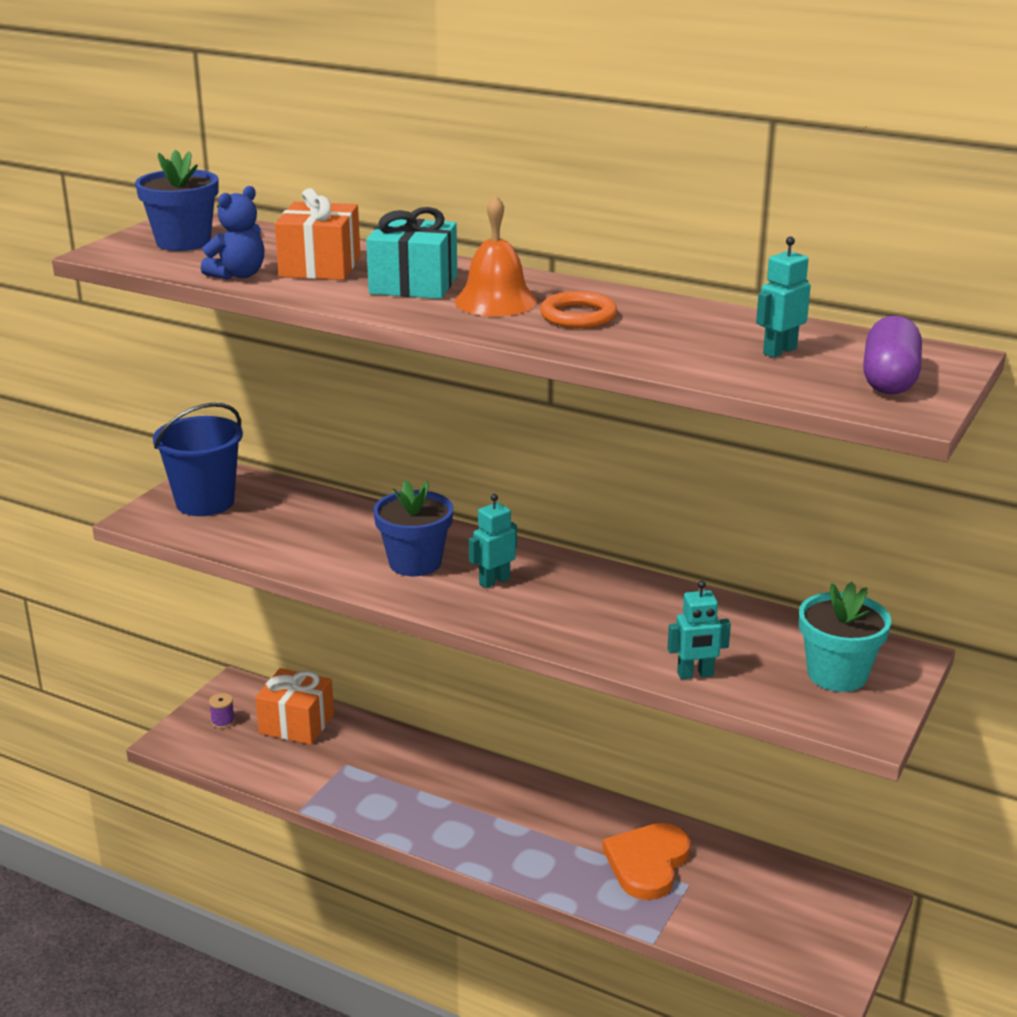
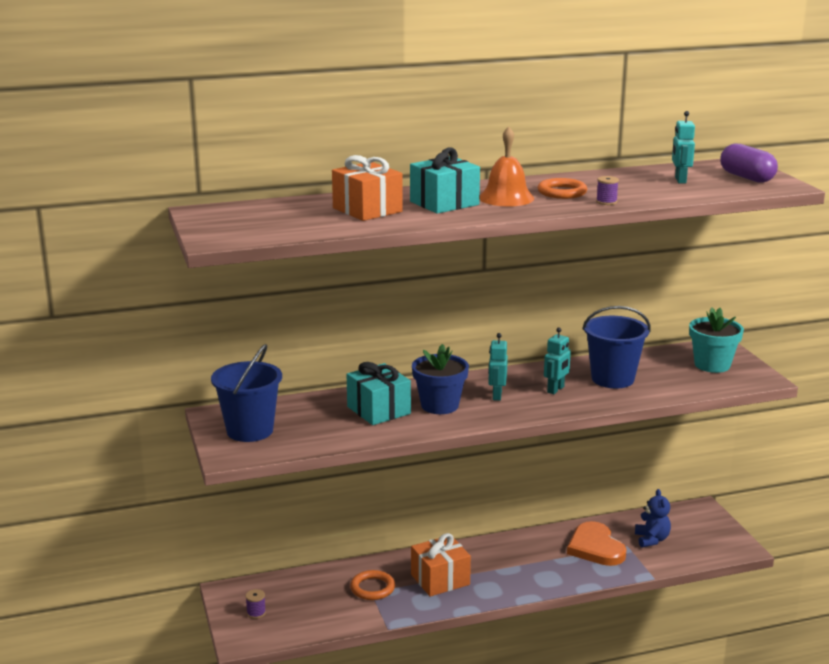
camera: 45 degrees left, 5 degrees down
(183, 242) = (244, 222): blue flower pot -> none
(238, 275) = (337, 227): blue teddy bear -> blue teddy bear (651, 539)
(296, 724) = (304, 589): orange gift -> orange gift (440, 579)
(350, 538) = (378, 410): none -> turquoise gift
(352, 761) = (372, 588): none -> orange ring
(590, 346) = (606, 202): none -> purple spool
(666, 627) = (612, 379): none -> blue bucket
(695, 675) = (664, 391): turquoise robot -> turquoise robot (556, 390)

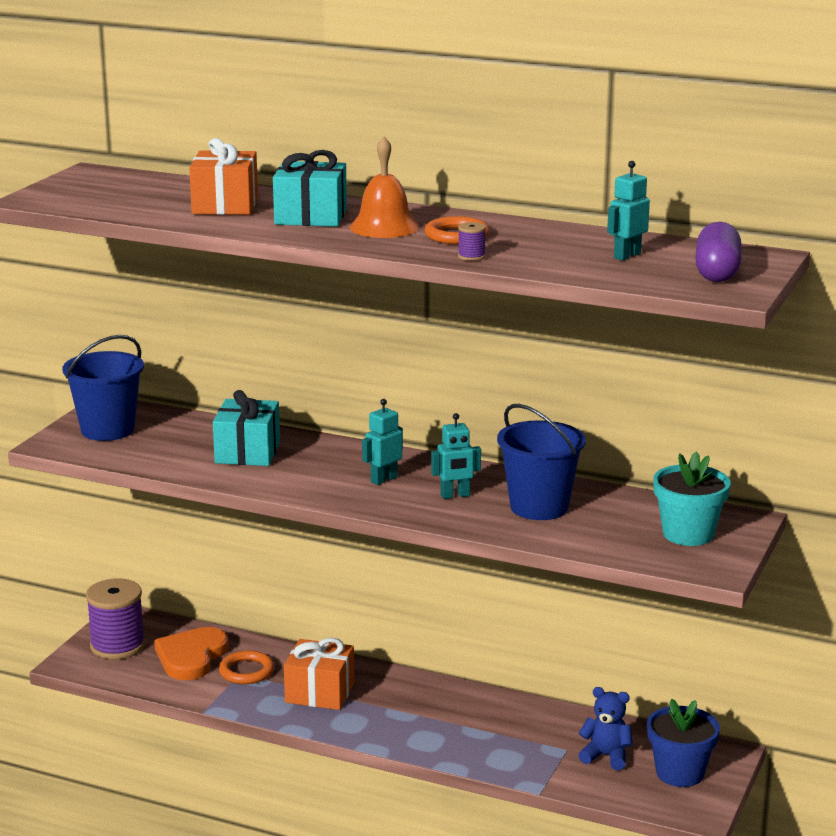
camera: 40 degrees right, 0 degrees up
(256, 613) = (117, 646): purple spool -> purple spool, size x2.44
(439, 405) = (310, 468): blue flower pot -> blue flower pot (680, 773)
(595, 548) = (528, 736): orange heart -> orange heart (191, 657)
(651, 539) = (606, 756): blue teddy bear -> blue teddy bear turned 105 degrees counterclockwise

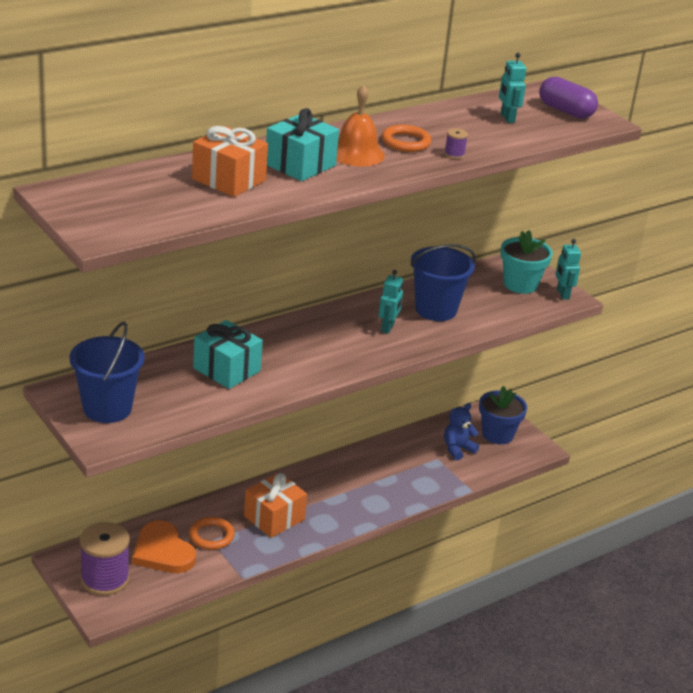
camera: 60 degrees left, 10 degrees up
(383, 479) = (334, 340): turquoise robot -> turquoise robot (562, 294)

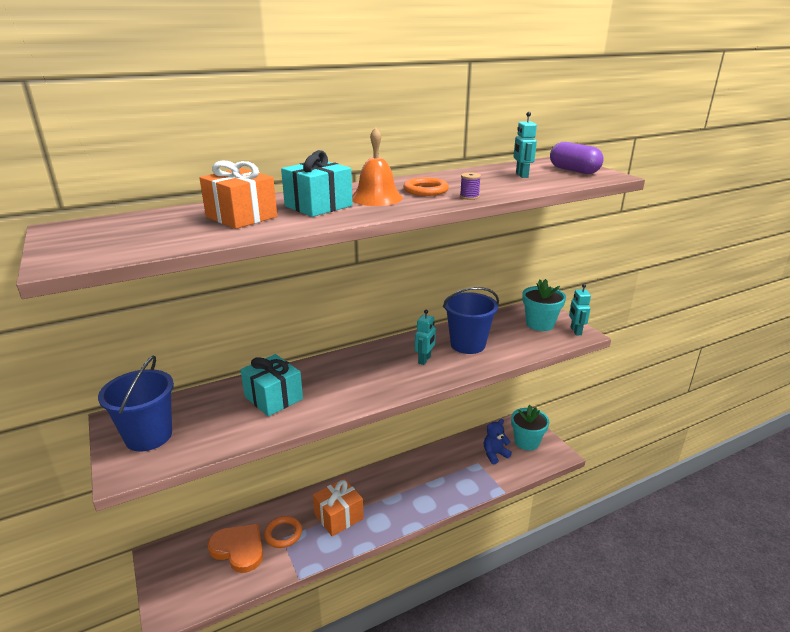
camera: 10 degrees right, 5 degrees down
(105, 579) = (181, 577): purple spool -> none
(163, 551) = (239, 549): orange heart -> orange heart turned 150 degrees clockwise
(497, 434) = (526, 442): blue flower pot -> turquoise flower pot

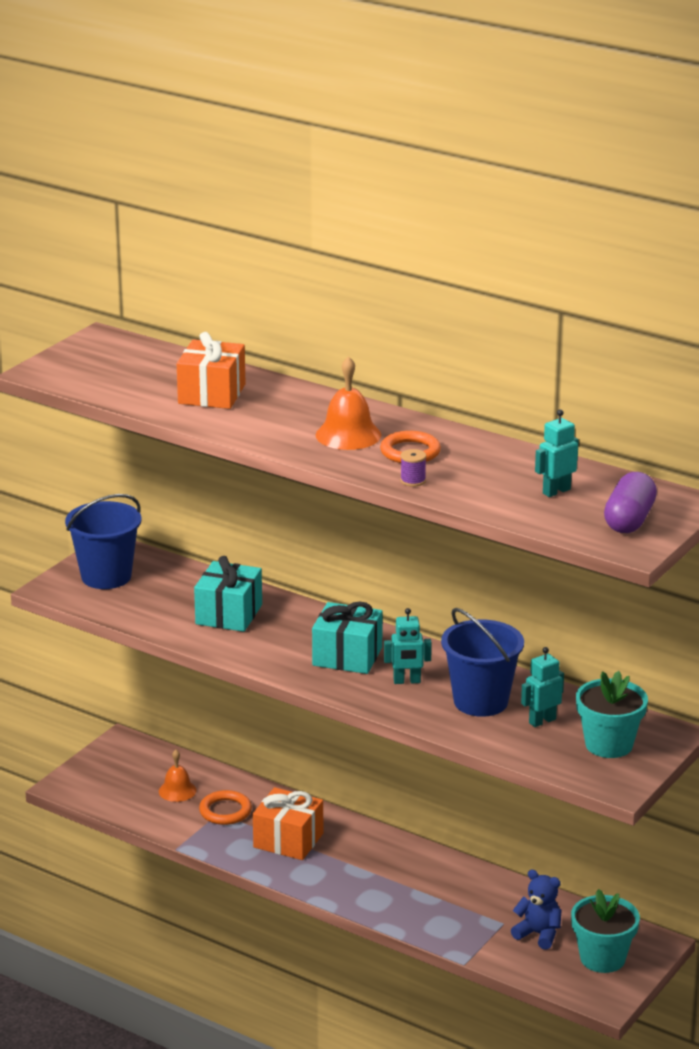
camera: 60 degrees right, 0 degrees up
(239, 549) = (177, 790): orange heart -> orange bell
(318, 206) = (285, 416): turquoise gift -> turquoise gift (347, 656)
(575, 331) = (620, 778): turquoise robot -> turquoise robot (542, 721)

